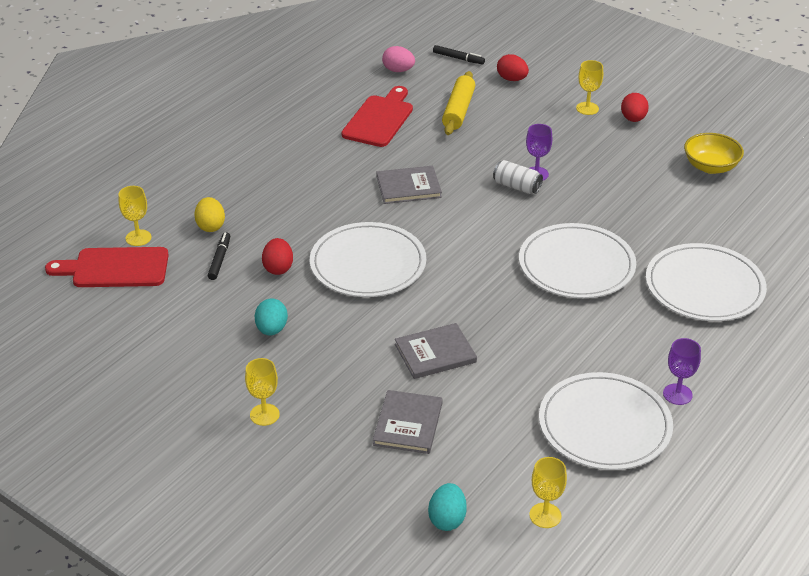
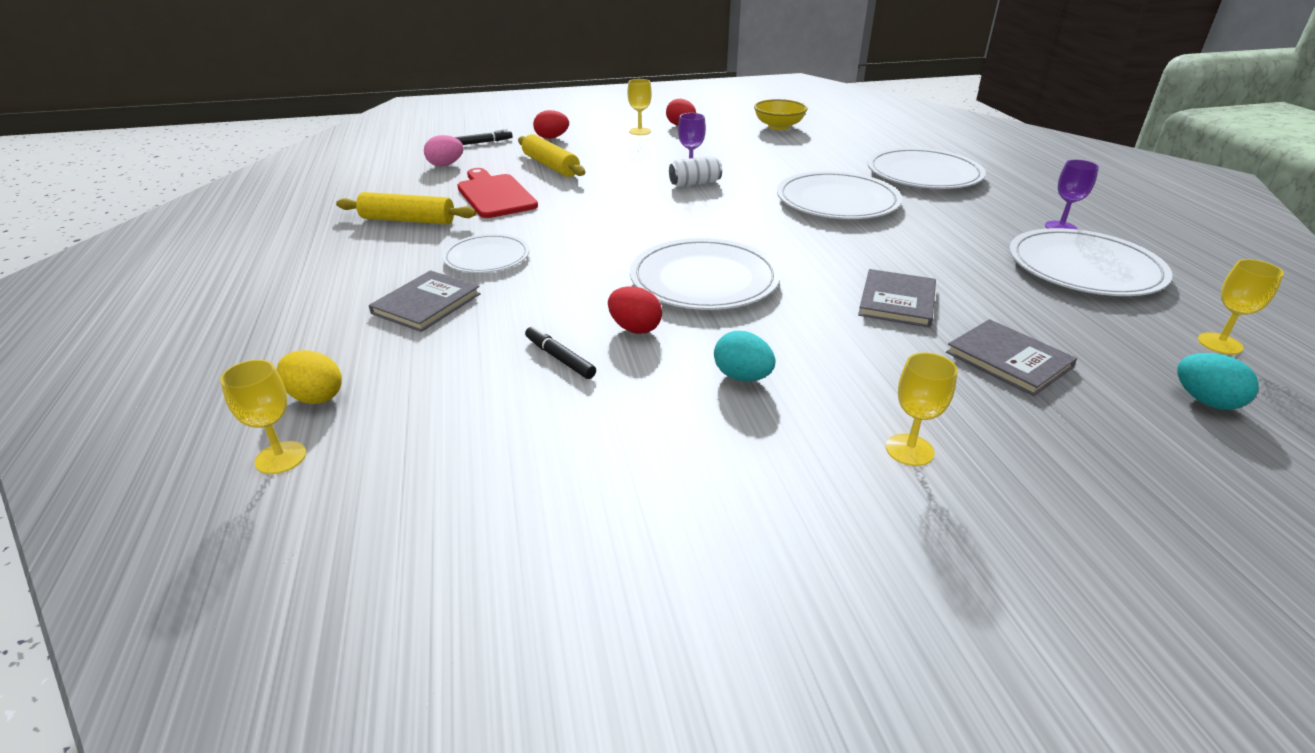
camera: 50 degrees left, 5 degrees down
(115, 268) = (444, 445): red cutting board -> none
(138, 238) = (416, 398): yellow goblet -> yellow goblet (281, 457)
(210, 226) = (488, 339): yellow egg -> yellow egg (315, 397)
(293, 170) = (487, 257): none -> white plate
(302, 113) = (408, 220): none -> yellow rolling pin
(408, 187) = (617, 219): grey book -> grey book (426, 304)

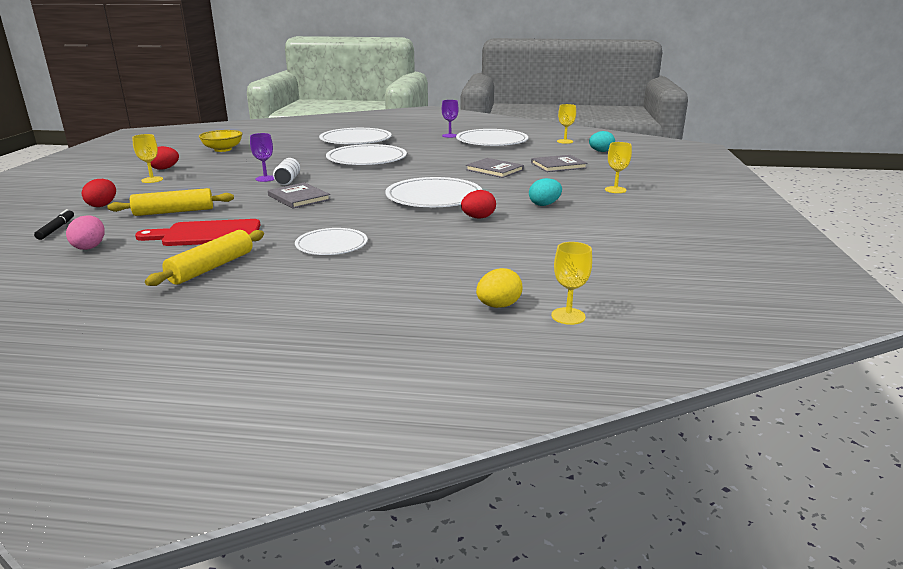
camera: 70 degrees left, 10 degrees down
(426, 304) = (389, 267): grey book -> grey book (299, 198)
(560, 358) = (498, 237): black marker -> none

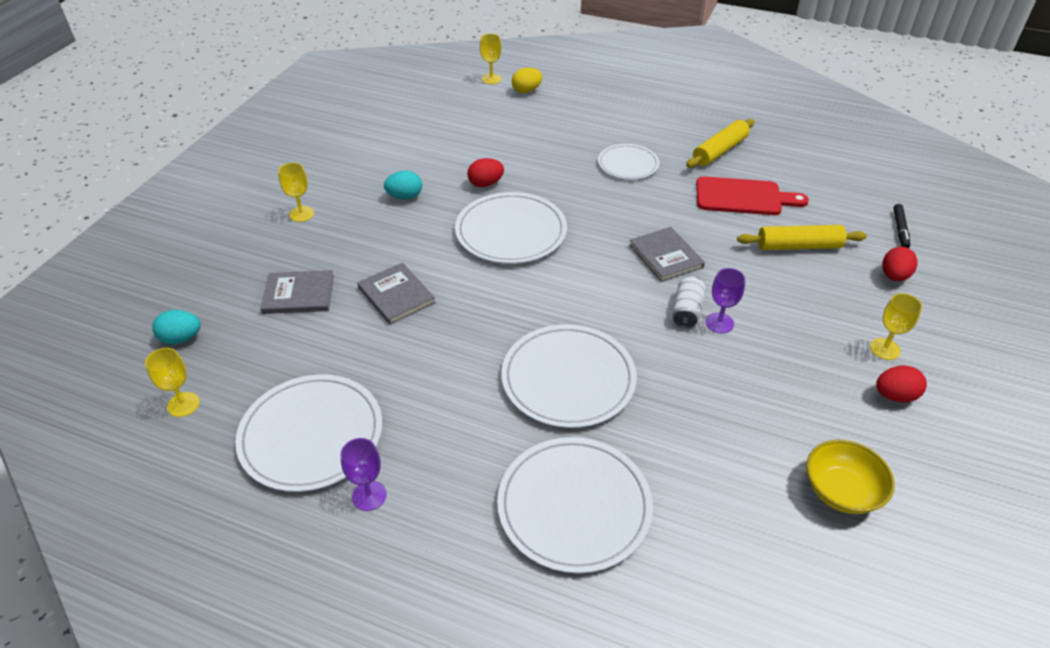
camera: 165 degrees left, 20 degrees up
(90, 247) = (839, 193): pink egg -> none

